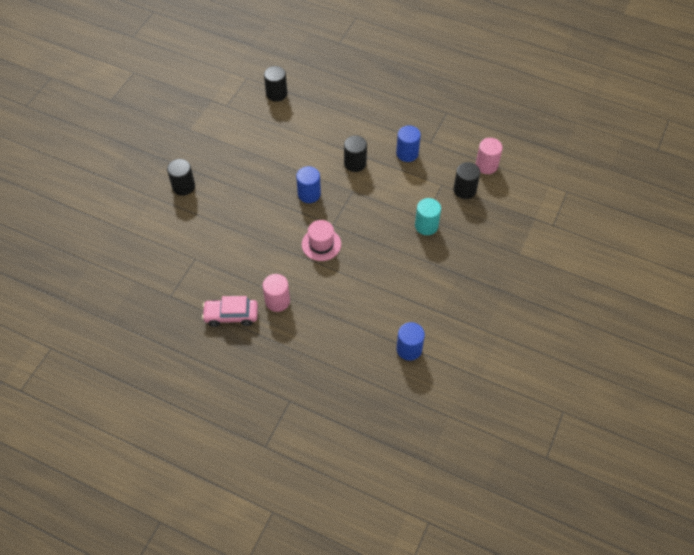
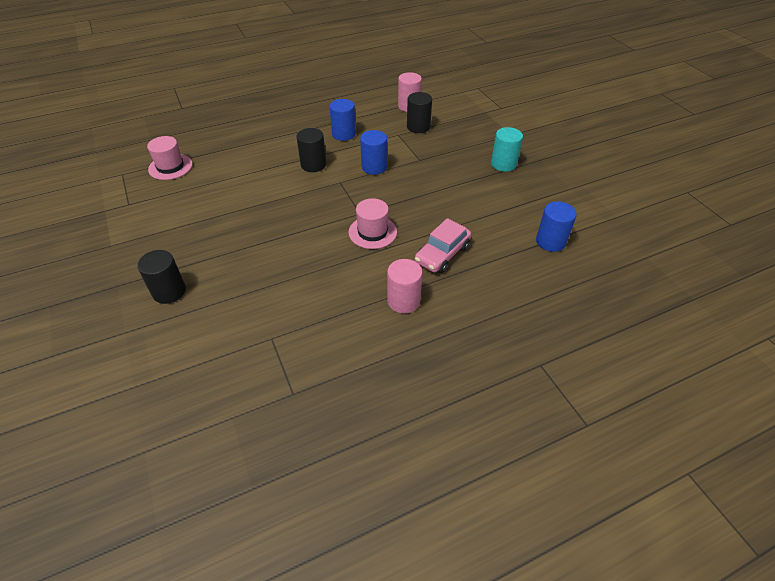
camera: 50 degrees left, 10 degrees down
(231, 315) = (381, 350): pink car -> pink car (442, 254)
(276, 94) = (170, 167): black cylinder -> pink hat
(309, 194) = (307, 208): blue cylinder -> blue cylinder (374, 167)
(426, 226) = (429, 163): turquoise cylinder -> turquoise cylinder (503, 164)

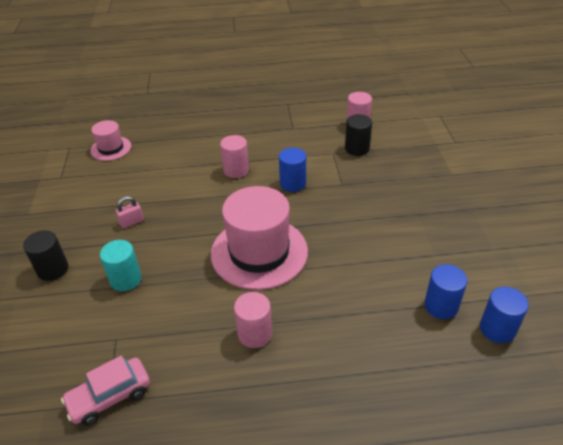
camera: 20 degrees right, 5 degrees down
(231, 231) = (132, 222): none -> pink padlock
(313, 165) = (236, 170): black cylinder -> pink cylinder
(344, 134) = (279, 143): blue cylinder -> blue cylinder (497, 329)
(372, 232) = (259, 252): pink hat -> pink hat, size x1.94
(442, 254) = (317, 293): pink car -> pink car (110, 396)
(503, 164) = (428, 206): turquoise cylinder -> turquoise cylinder (126, 279)

